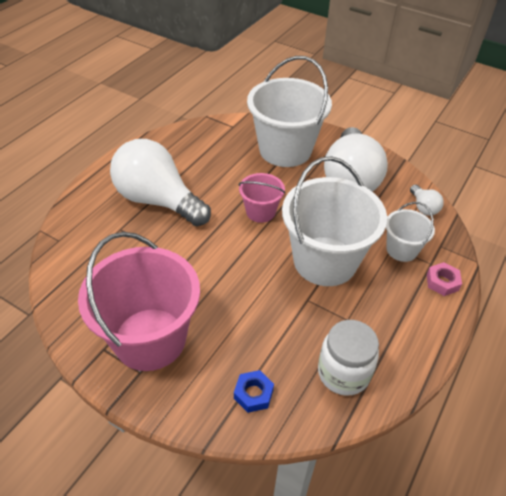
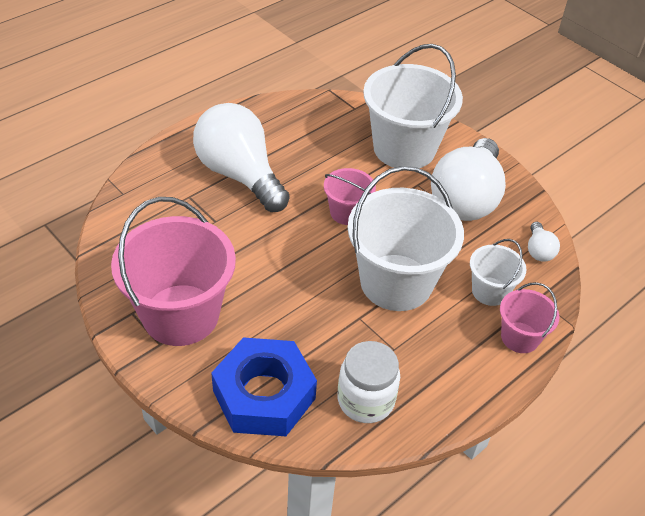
camera: 15 degrees right, 0 degrees up
(253, 394) = (264, 395): blue nut -> blue nut, size x2.37
(442, 282) = (520, 337): pink nut -> pink bucket

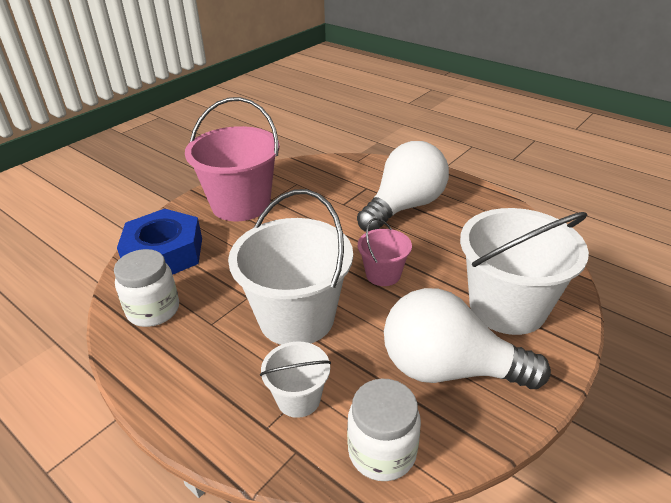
camera: 85 degrees right, 10 degrees down
(520, 337) = (230, 431): pink bucket -> none
(538, 250) = (382, 452): white light bulb -> white jar

